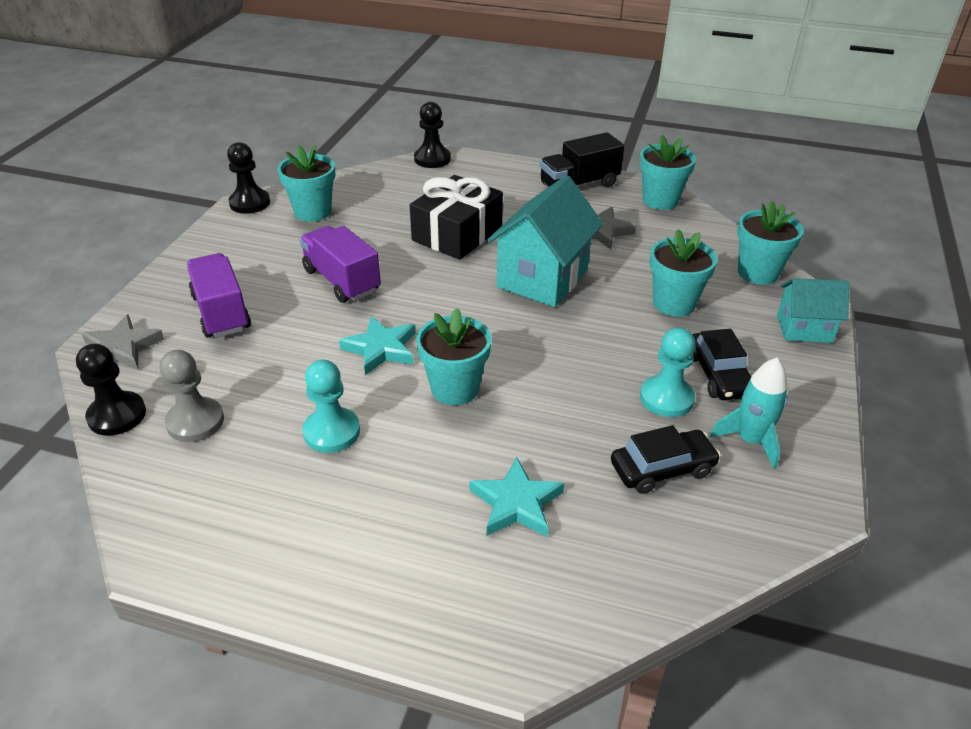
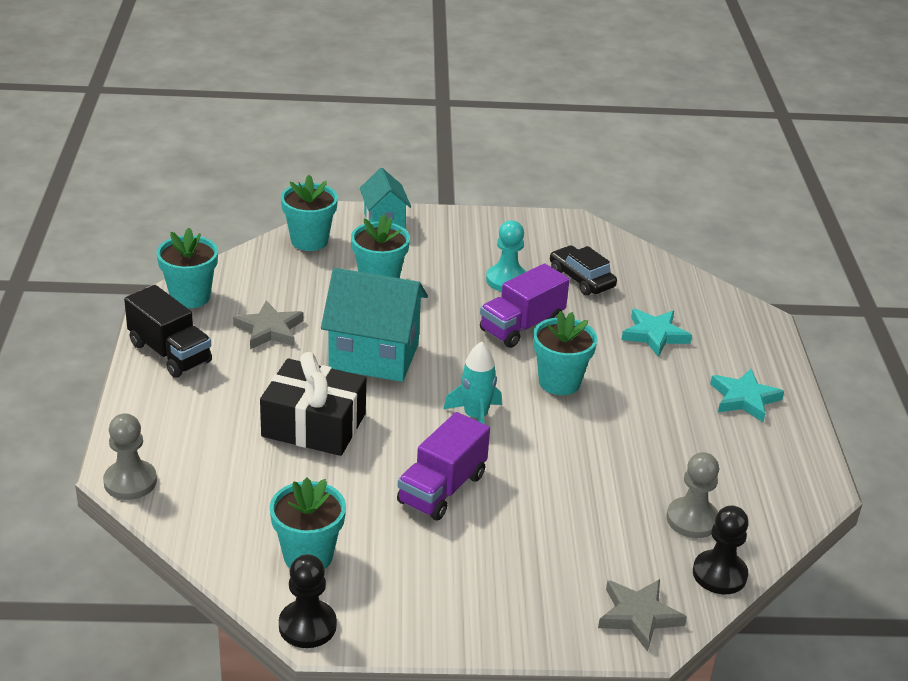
camera: 110 degrees left, 5 degrees down
(221, 312) = (542, 562): purple truck -> purple truck (521, 326)
(332, 432) = (649, 436): turquoise pawn -> none
(381, 349) = (534, 434): turquoise star -> turquoise star (744, 399)
(432, 159) = (130, 482): black pawn -> grey pawn
(719, 375) = (465, 258): black car -> none
(750, 440) = (530, 245): turquoise rocket -> turquoise rocket (475, 417)

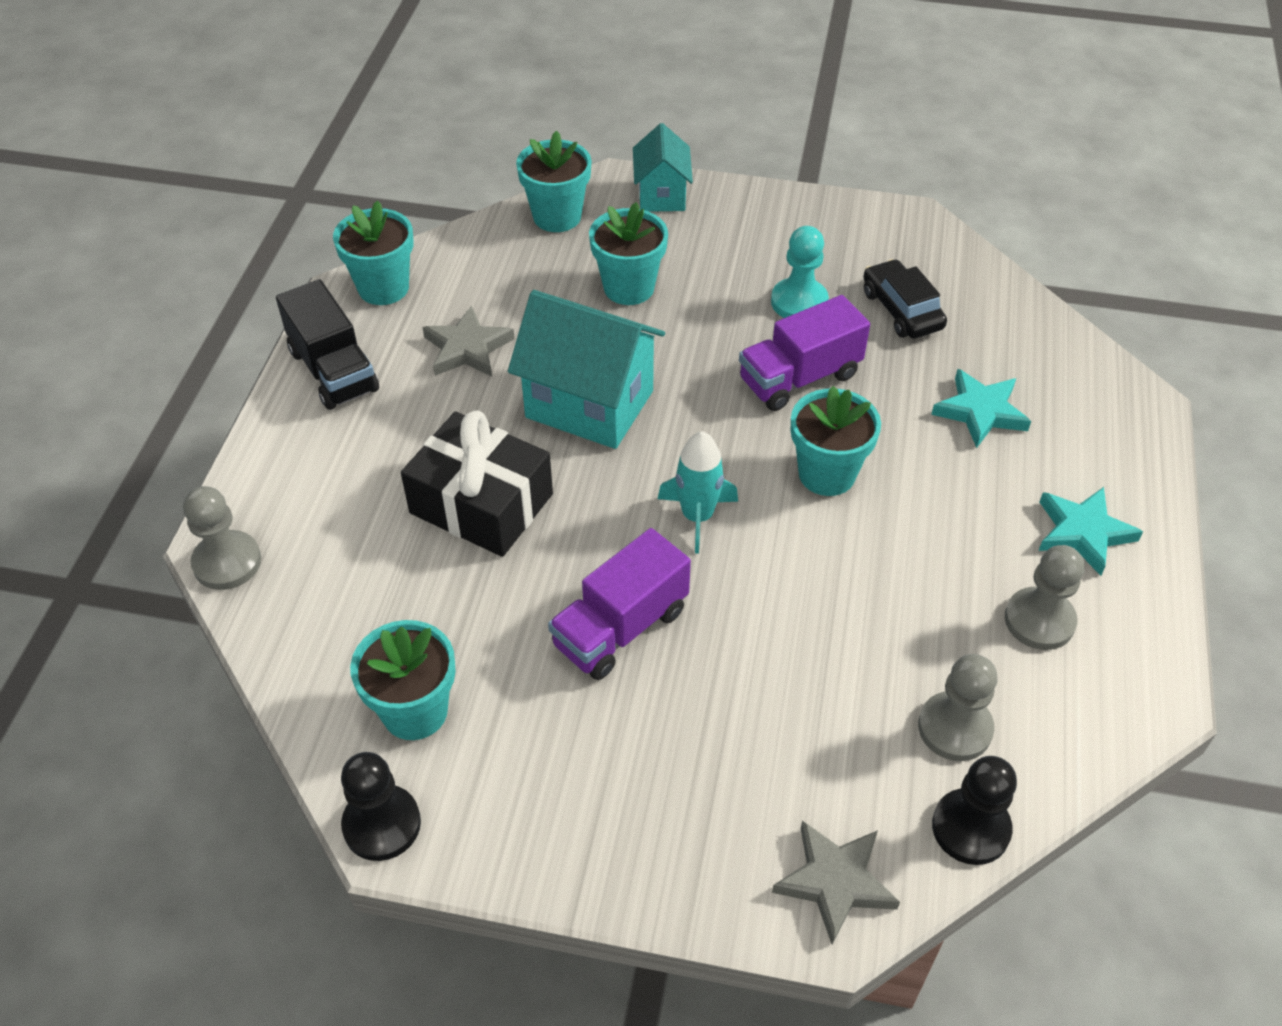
camera: 15 degrees right, 15 degrees up
(730, 452) = (1039, 620): none -> grey pawn

